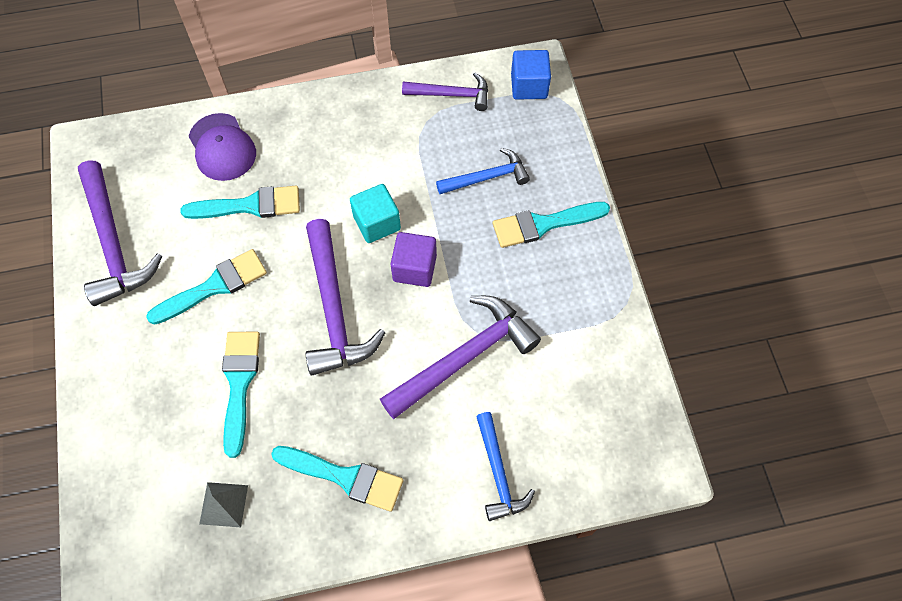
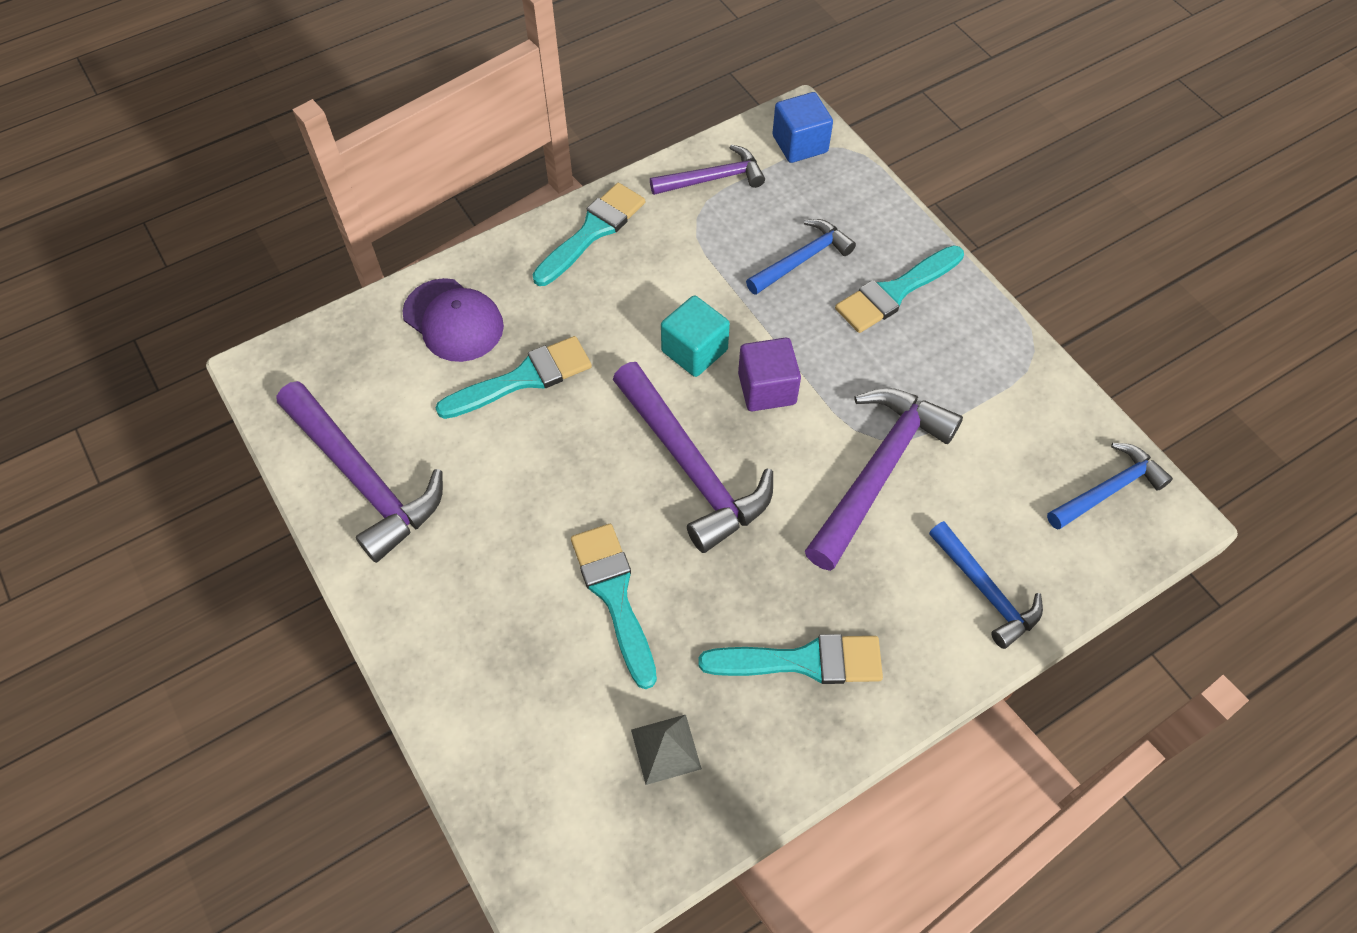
camera: 20 degrees left, 5 degrees down
(214, 286) = (524, 489): turquoise brush -> turquoise brush (592, 231)
(628, 429) = (1108, 489): none -> blue hammer

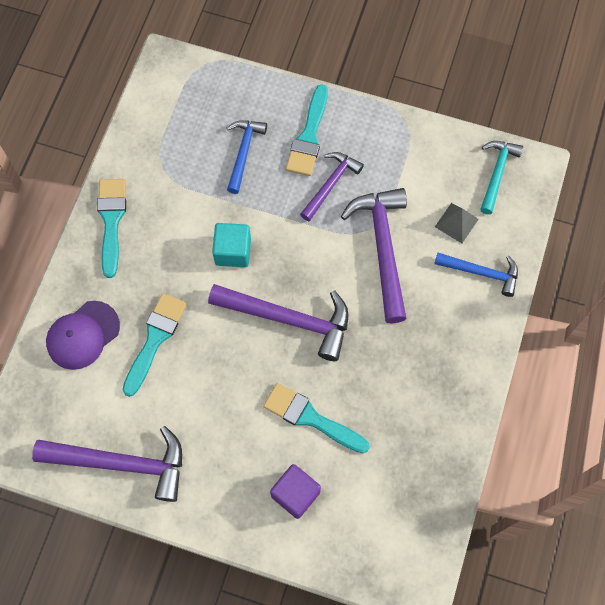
camera: 40 degrees left, 10 degrees up
(453, 320) = (83, 335): purple cap -> purple cap turned 135 degrees clockwise
(666, 749) = (401, 472): grey pyramid -> grey pyramid (456, 223)
(712, 179) = (150, 137): purple hammer -> purple hammer (330, 184)
(767, 388) = (289, 244): purple cube -> purple cube (295, 494)
(800, 144) = (180, 78): blue cube -> none
(803, 661) = (427, 377): turquoise brush -> none
(1108, 489) = (496, 173): blue hammer -> turquoise hammer

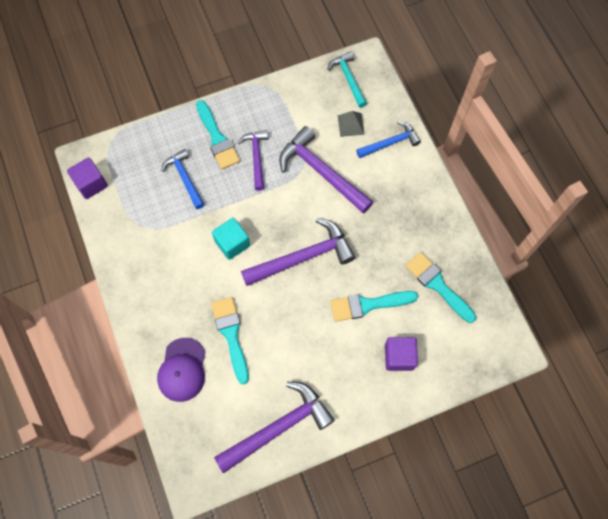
camera: 40 degrees left, 0 degrees up
(111, 221) = (136, 284): turquoise brush -> turquoise brush (437, 285)
(152, 92) = (91, 184): none -> purple cube

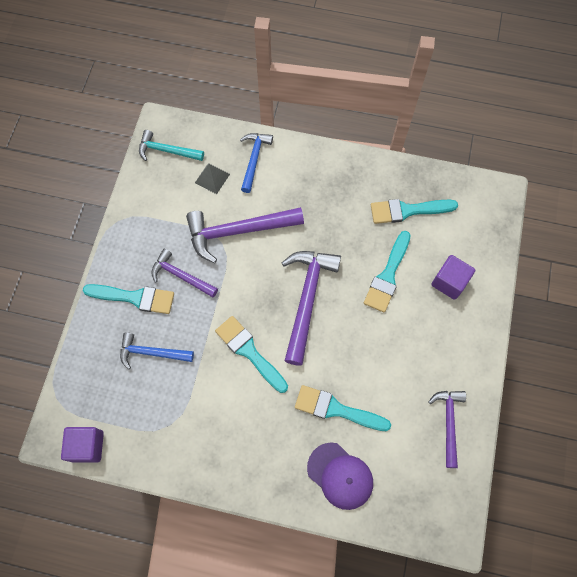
camera: 55 degrees left, 0 degrees up
(232, 243) = (249, 351): turquoise cube -> turquoise brush
(278, 427) = (448, 423): purple hammer -> purple hammer, size x0.60

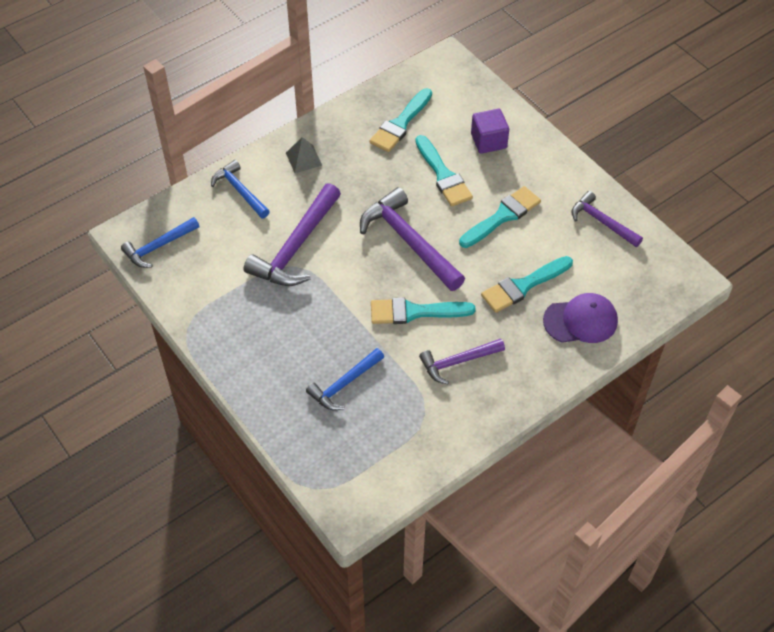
camera: 50 degrees left, 15 degrees down
(87, 446) = (384, 491): purple cube -> none
(135, 298) = (278, 364): turquoise brush -> turquoise brush (502, 216)
(167, 151) = (159, 246): turquoise hammer -> blue hammer
(181, 276) = (294, 315): purple hammer -> purple hammer (458, 362)
(212, 178) = (224, 232): grey pyramid -> grey pyramid (303, 159)

